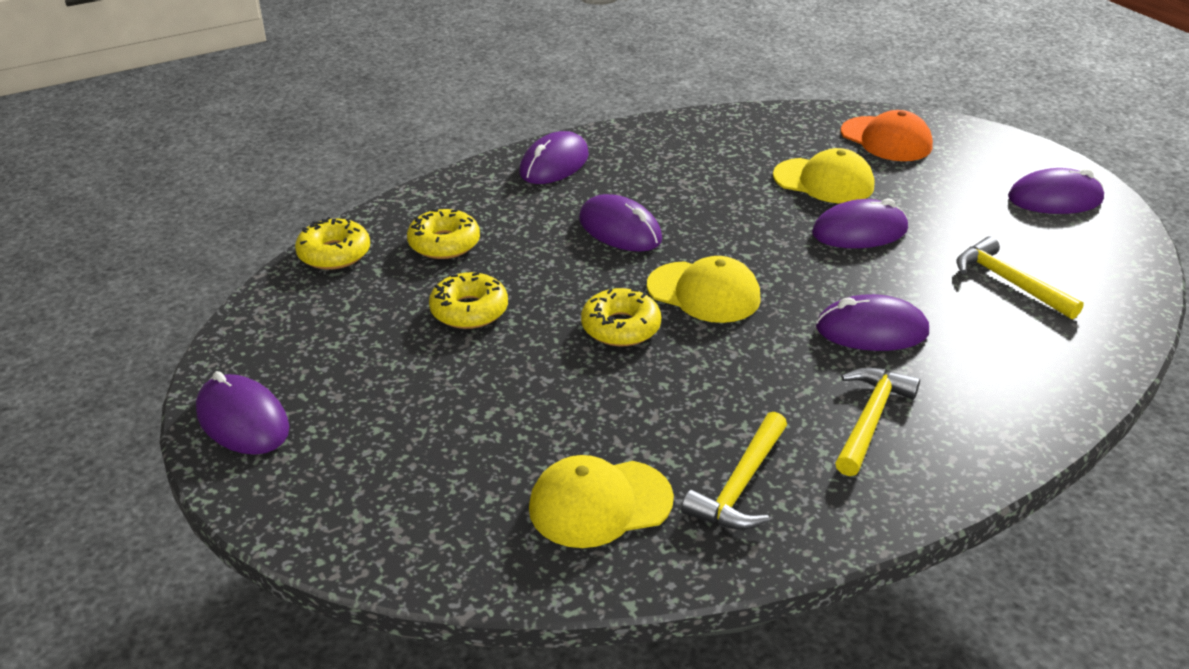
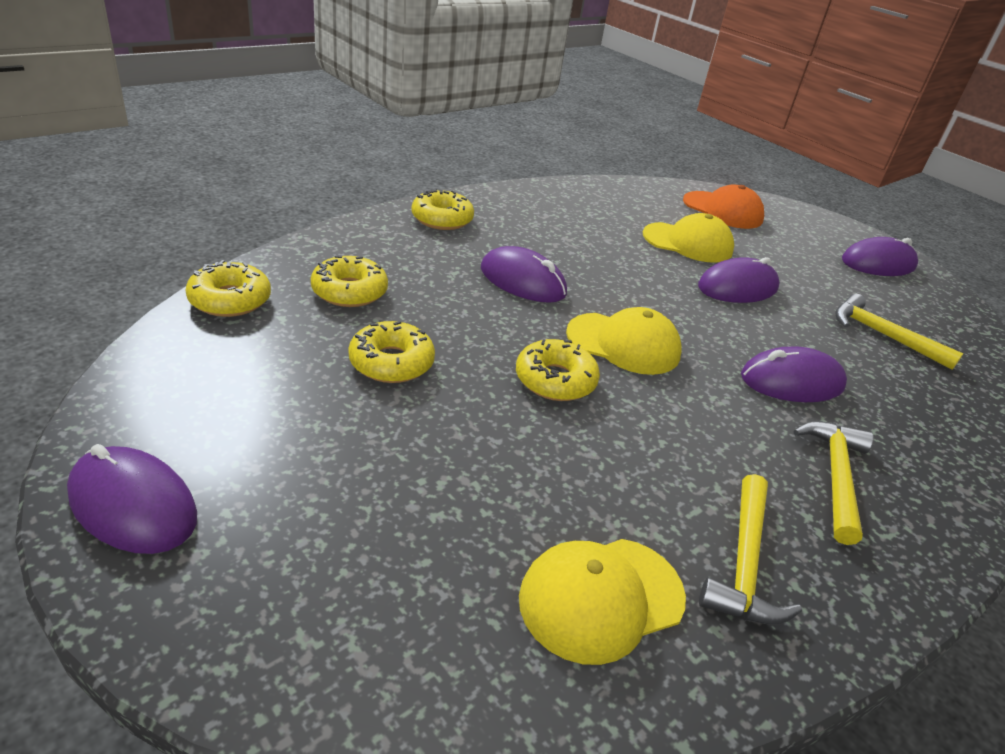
camera: 15 degrees left, 0 degrees up
(554, 164) = (442, 219): purple mouse -> yellow donut

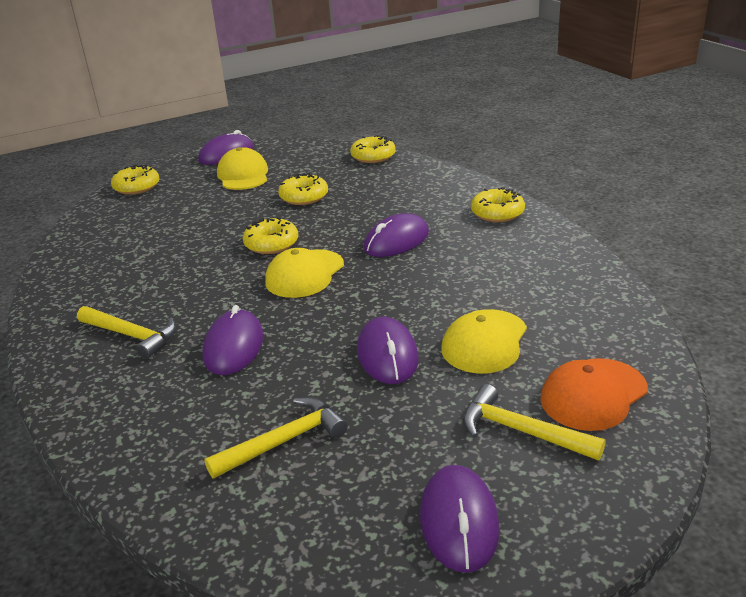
camera: 110 degrees right, 5 degrees down
(349, 291) = (382, 184): yellow donut -> yellow donut (137, 187)
(601, 598) = (114, 241): yellow cap -> yellow cap (243, 175)
(744, 563) = (101, 283): yellow hammer -> yellow hammer (521, 431)

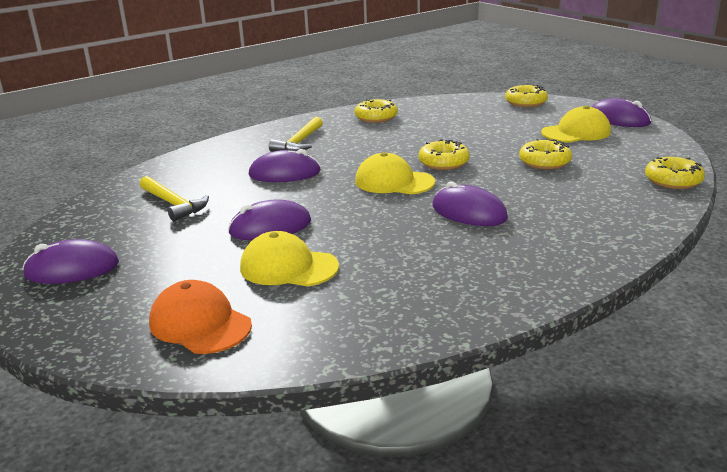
camera: 80 degrees right, 5 degrees down
(497, 213) = (562, 261): yellow donut -> yellow donut (376, 117)
(521, 431) = (158, 289): yellow hammer -> none

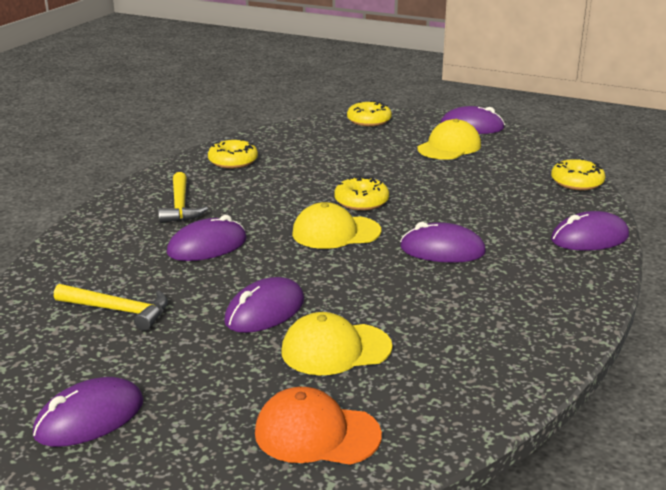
camera: 30 degrees left, 0 degrees up
(544, 162) = (454, 183): yellow donut -> none
(627, 230) = (589, 238): none -> purple mouse

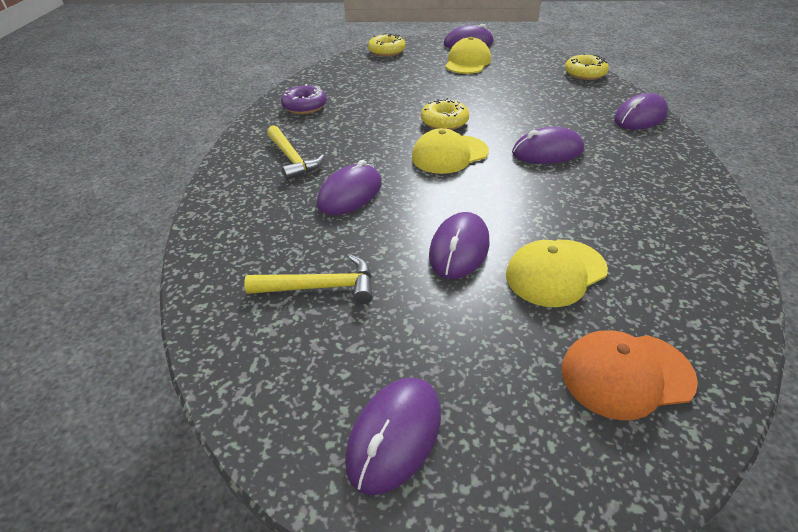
camera: 20 degrees left, 15 degrees up
(233, 161) = (305, 106): yellow donut -> purple donut

